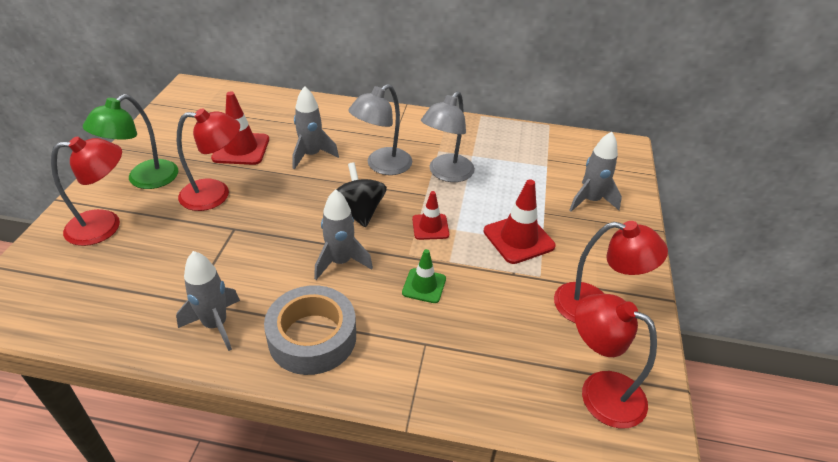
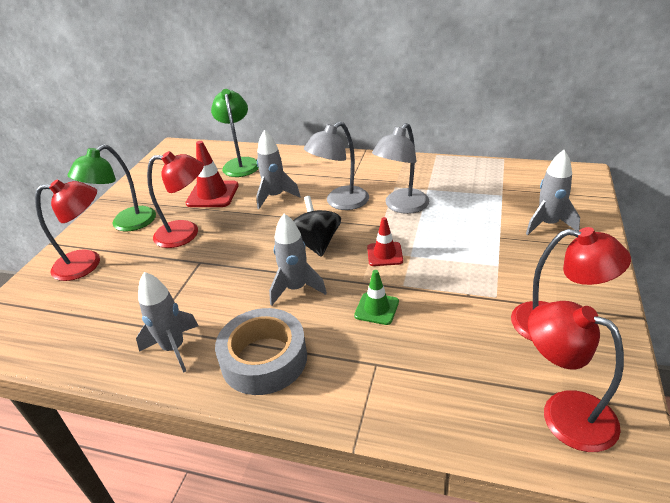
camera: 10 degrees right, 5 degrees down
(269, 113) = (240, 163): none -> green lamp
(518, 239) = (473, 262): red traffic cone -> none

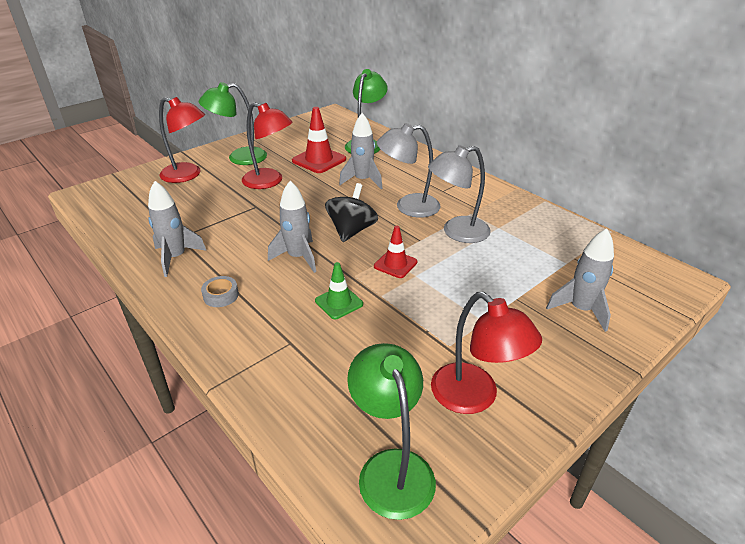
camera: 30 degrees right, 0 degrees up
(264, 359) = (221, 295): grey tape -> grey tape, size x0.44
(564, 412) = (391, 468): red lamp -> green lamp

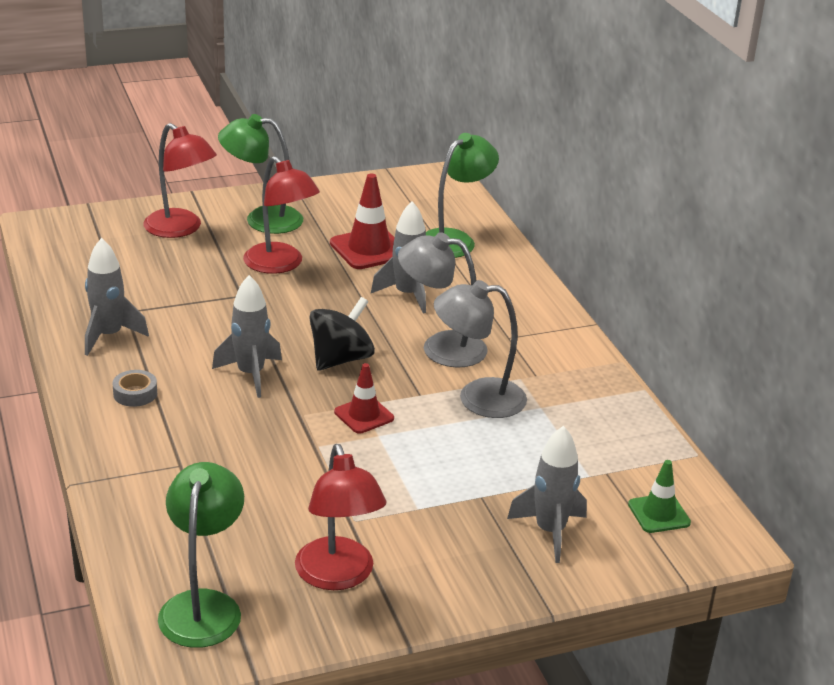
camera: 20 degrees right, 5 degrees down
(339, 302) = (263, 439): green traffic cone -> green traffic cone (659, 514)

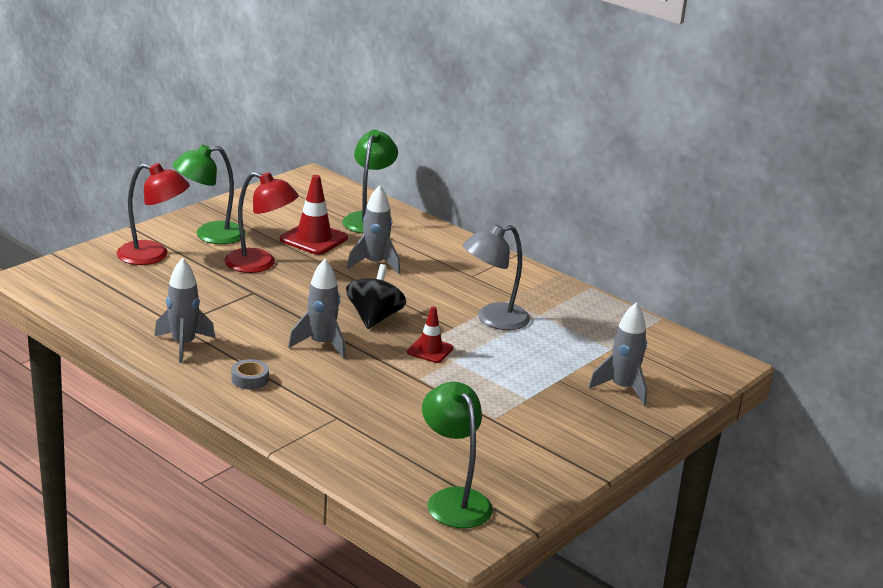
camera: 30 degrees left, 5 degrees down
(338, 576) = (521, 454): red lamp -> none
(440, 347) = (434, 293): grey lamp -> none
(659, 514) = (674, 359): green traffic cone -> none

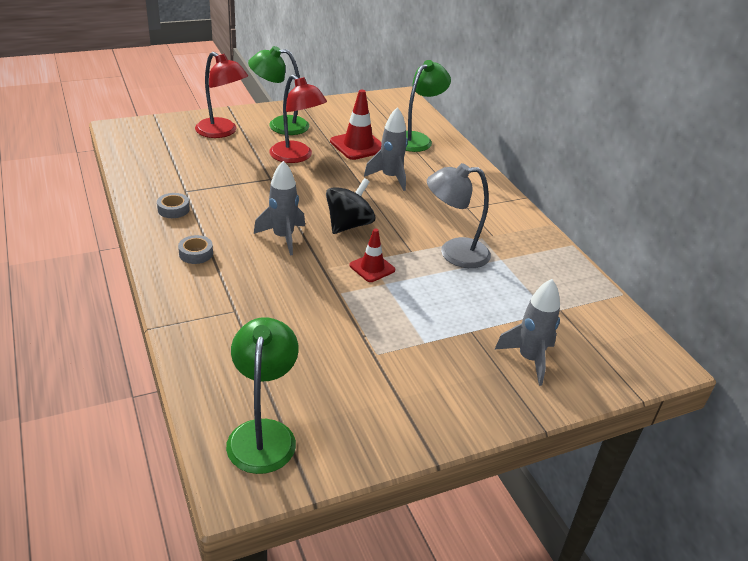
camera: 25 degrees right, 10 degrees up
(183, 345) = (173, 209): grey rocket -> grey tape

